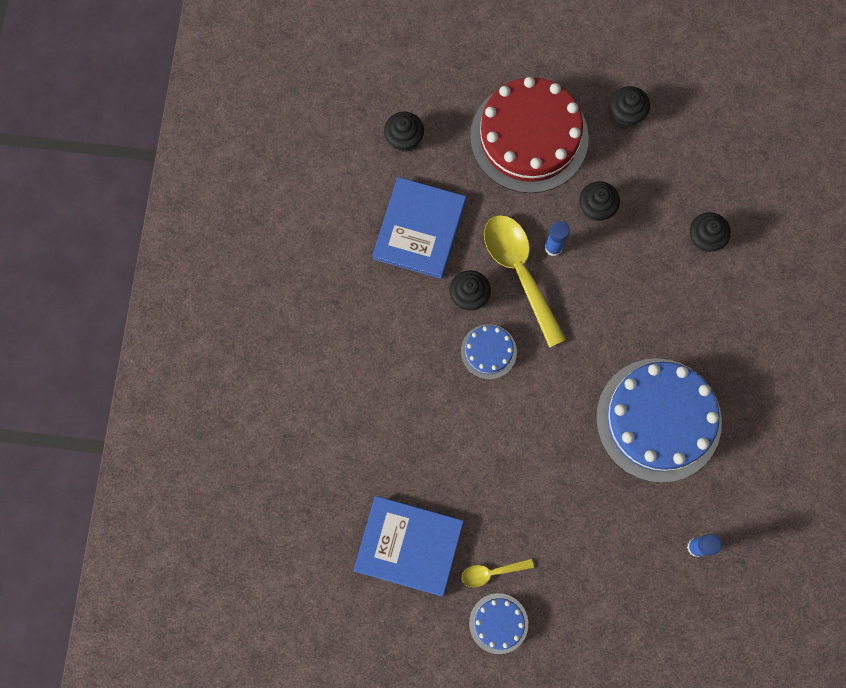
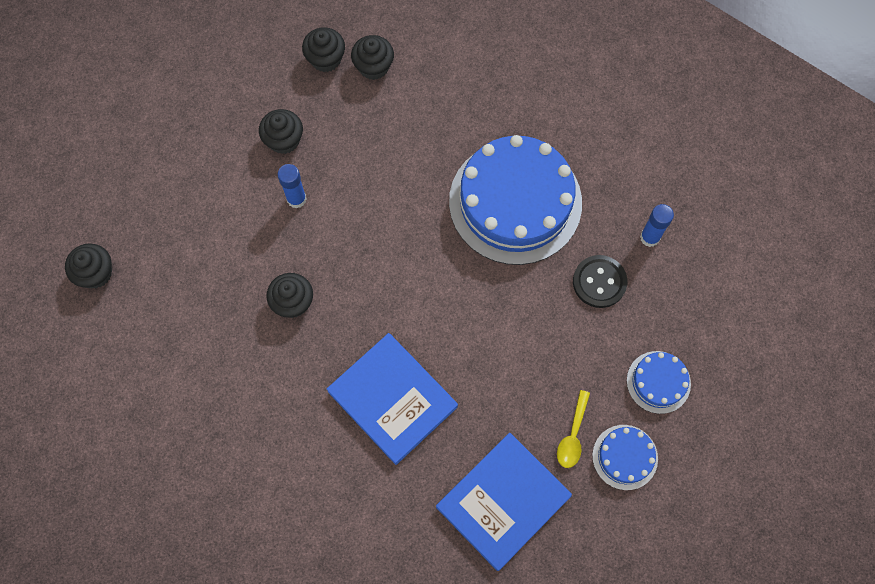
camera: 60 degrees left, 5 degrees down
(420, 229) = (196, 311): blue book -> blue book (392, 399)
(488, 351) = (358, 315): blue cake -> blue cake (658, 382)
(519, 272) = (300, 243): yellow spoon -> none
(529, 137) = (175, 159): red cake -> none
(626, 114) = (213, 63): black cupcake -> black cupcake (326, 59)
(631, 526) = (599, 282): none -> black button

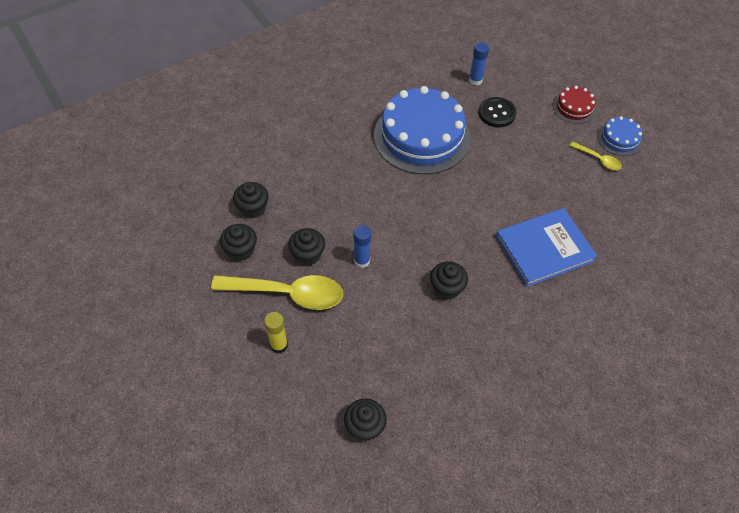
camera: 70 degrees left, 15 degrees down
(161, 157) = (279, 345): none -> yellow glue stick
(226, 140) = (287, 294): none -> yellow spoon
(373, 66) = (276, 181): black cupcake -> black cupcake (241, 250)
(503, 502) = (635, 209): blue book -> none
(658, 382) = (574, 108): blue cake -> red cake

